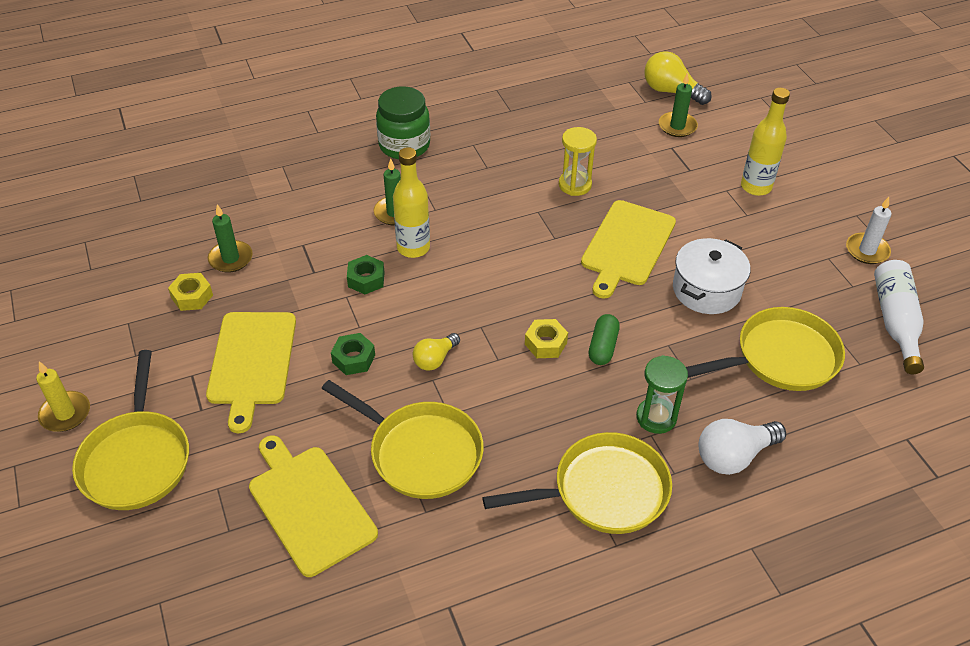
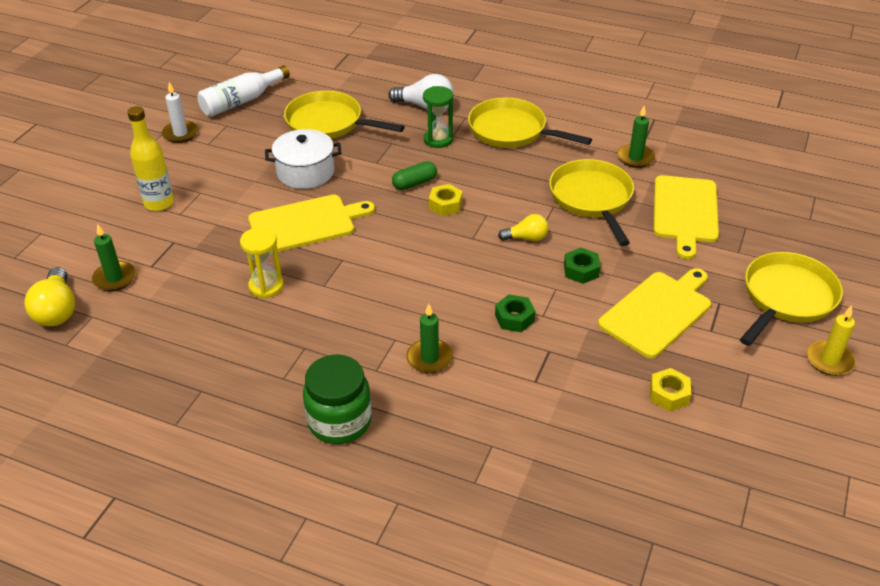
camera: 135 degrees left, 5 degrees down
(231, 258) = (609, 409): green candle -> green candle (635, 158)
(413, 248) = (451, 319): yellow bottle -> none

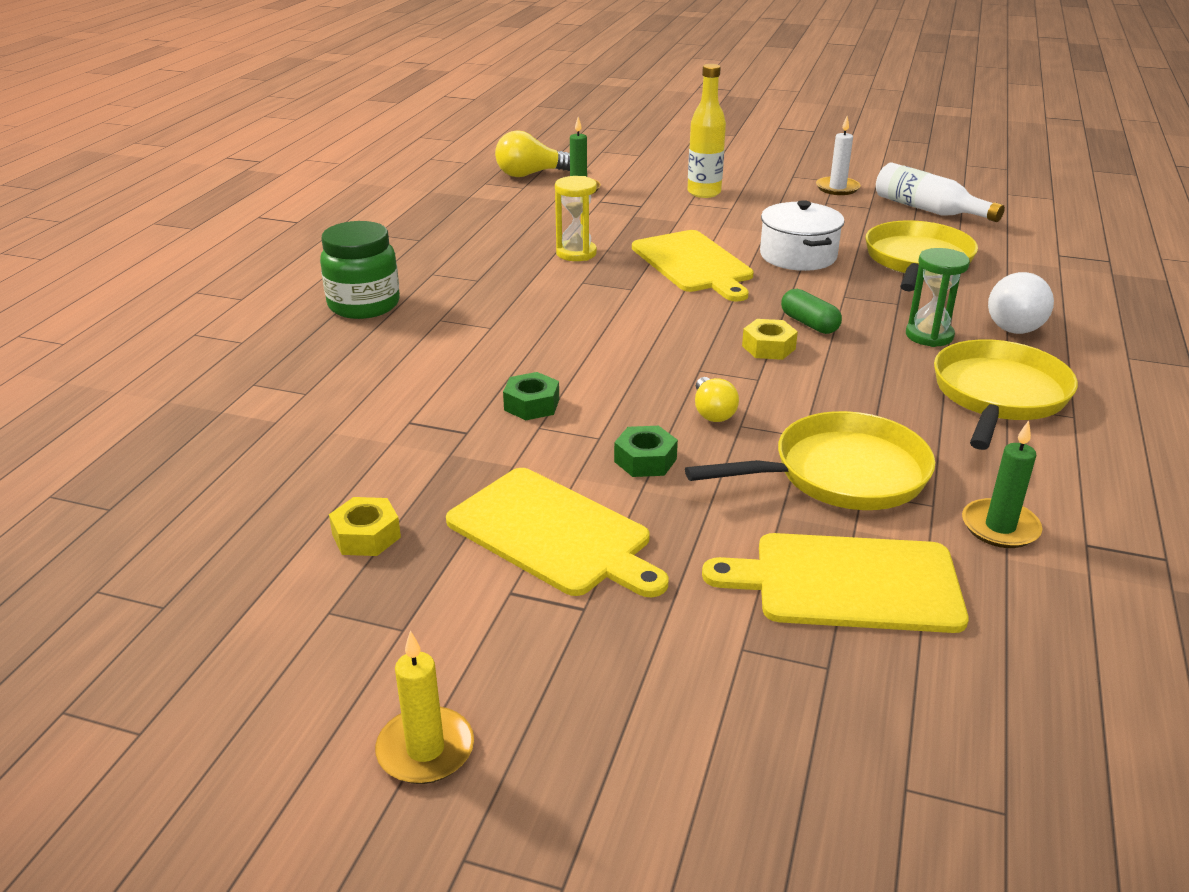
camera: 85 degrees right, 10 degrees down
(429, 358) = (456, 349): green candle -> none
(786, 298) = (608, 706): yellow pan -> none

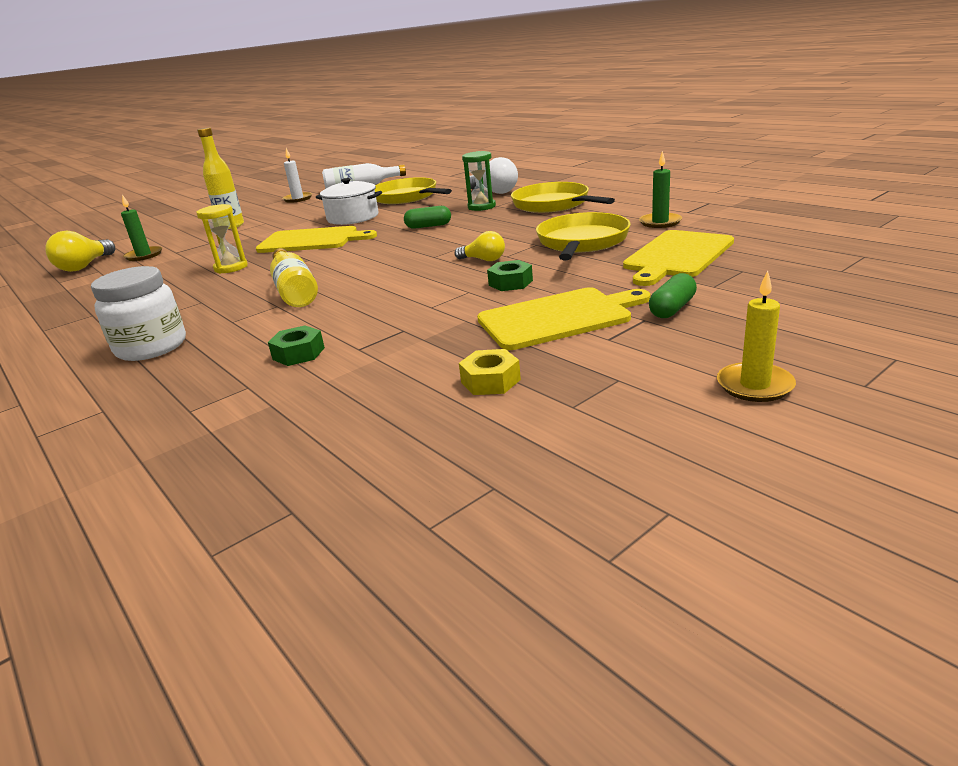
camera: 55 degrees left, 5 degrees down
(364, 305) = (151, 347): green jar -> white jar
(531, 405) = (400, 305): green nut -> green nut (298, 353)
(536, 320) = (294, 290): none -> yellow bottle
(632, 625) = (672, 309): none -> green capsule
(768, 347) = (437, 238): yellow nut -> none

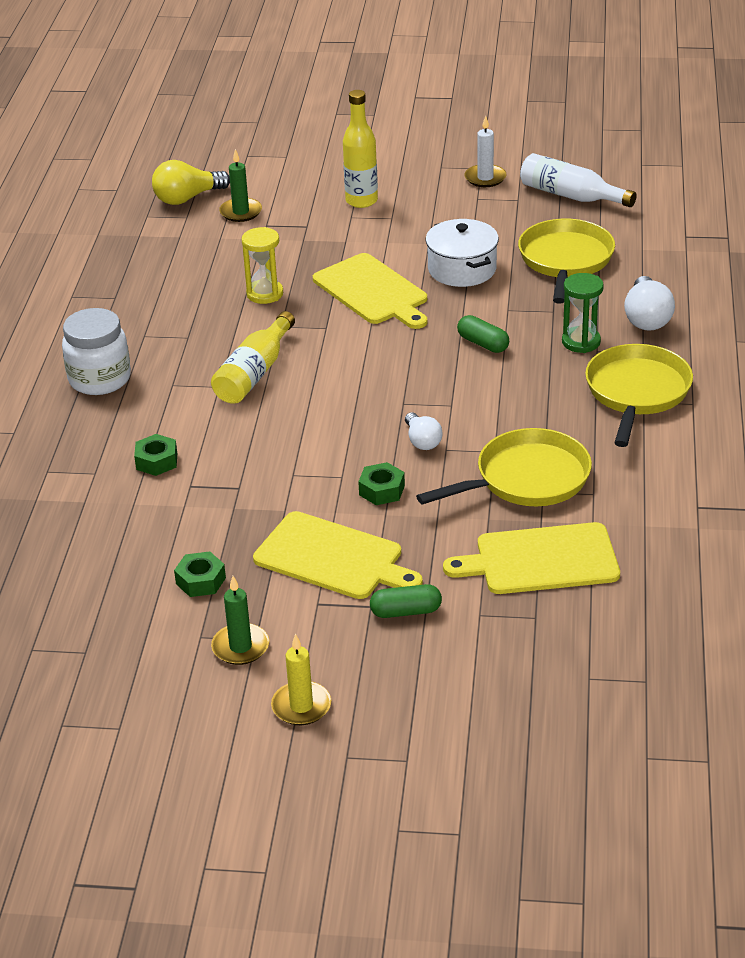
camera: 45 degrees right, 10 degrees up
(483, 260) = (422, 441): yellow light bulb -> white light bulb
(490, 381) = (200, 581): yellow nut -> green nut
(660, 222) = (639, 503): green candle -> green candle (240, 647)

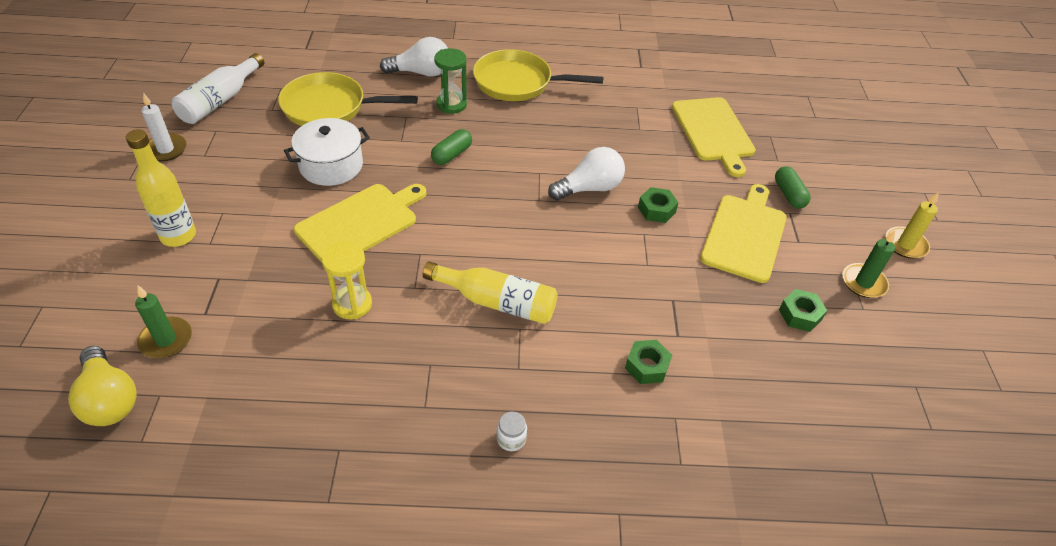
camera: 100 degrees left, 10 degrees up
(100, 379) = (511, 439): white jar -> white jar, size x0.41
(422, 441) = (589, 188): white light bulb -> white light bulb, size x1.59
(526, 479) = (627, 136): yellow pan -> none

